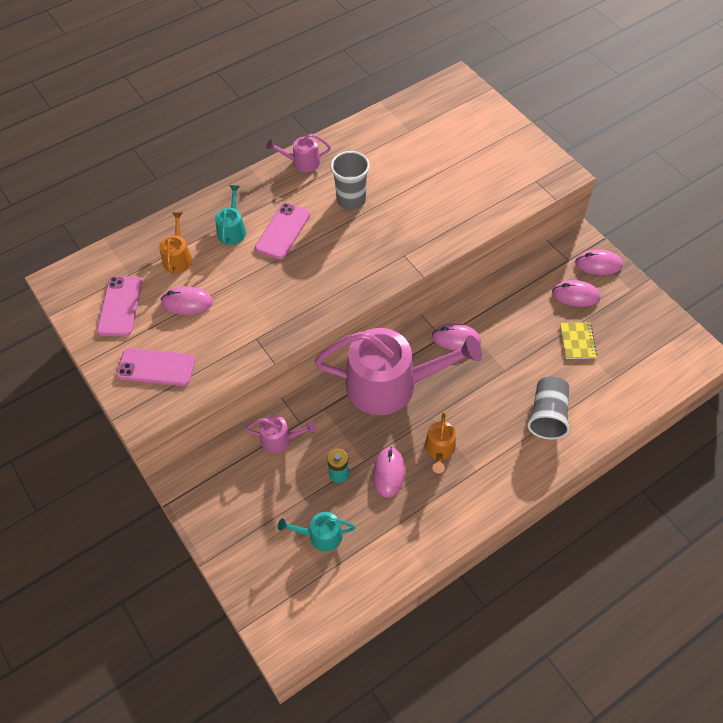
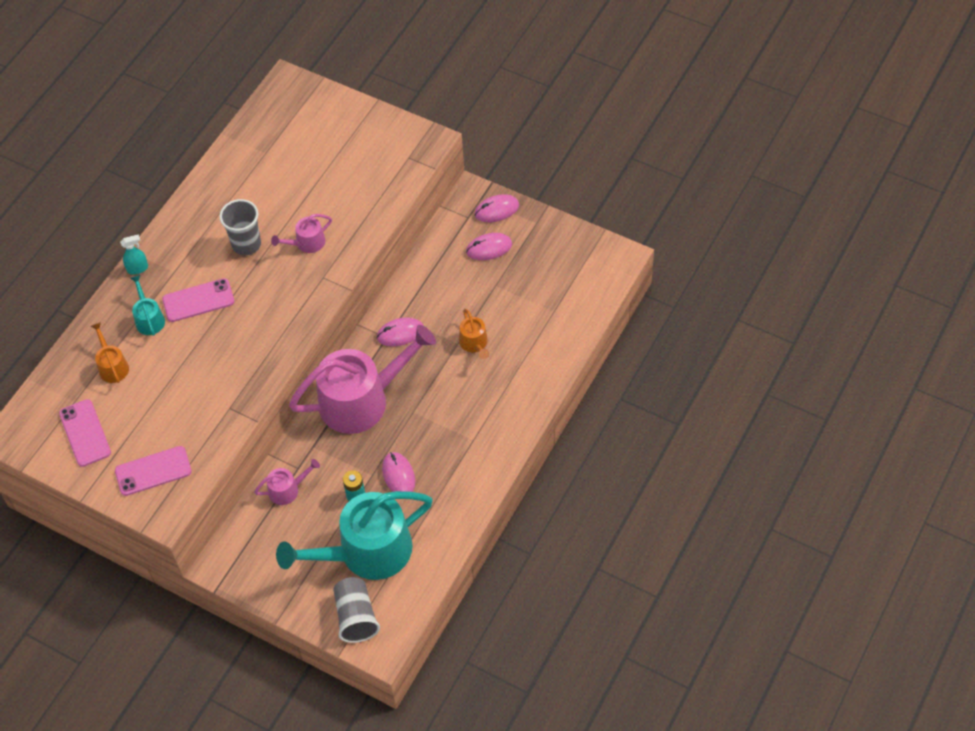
camera: 25 degrees left, 0 degrees up
(187, 302) = (146, 403): pink mouse -> none
(248, 184) = (138, 268): none -> turquoise spray bottle
(283, 231) = (198, 300): pink phone -> pink phone turned 75 degrees clockwise
(302, 162) = (179, 226): pink watering can -> pink watering can (307, 243)
(321, 535) = (367, 551): turquoise watering can -> turquoise watering can, size x2.31
(439, 449) = (433, 436): orange watering can -> orange watering can (474, 343)
(547, 415) = (512, 367): grey cup -> grey cup (356, 616)
(577, 341) = (509, 290): yellow notebook -> none

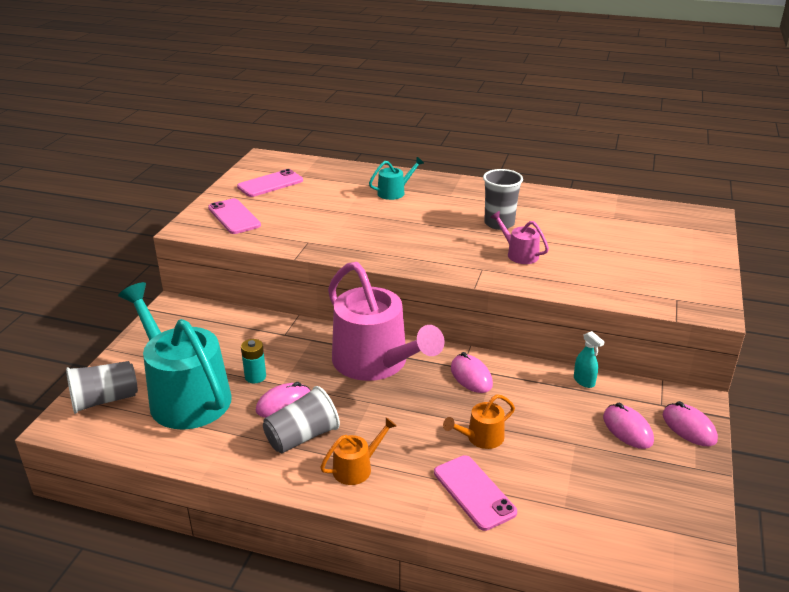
camera: 75 degrees right, 25 degrees down
(112, 366) = (340, 185): orange watering can -> orange watering can (356, 468)
(138, 268) = (445, 180): turquoise spray bottle -> turquoise spray bottle (584, 381)
(198, 300) = (423, 210): pink phone -> pink phone (474, 492)
(287, 490) = (258, 332): pink watering can -> none
(443, 465) = (302, 437): none -> grey cup

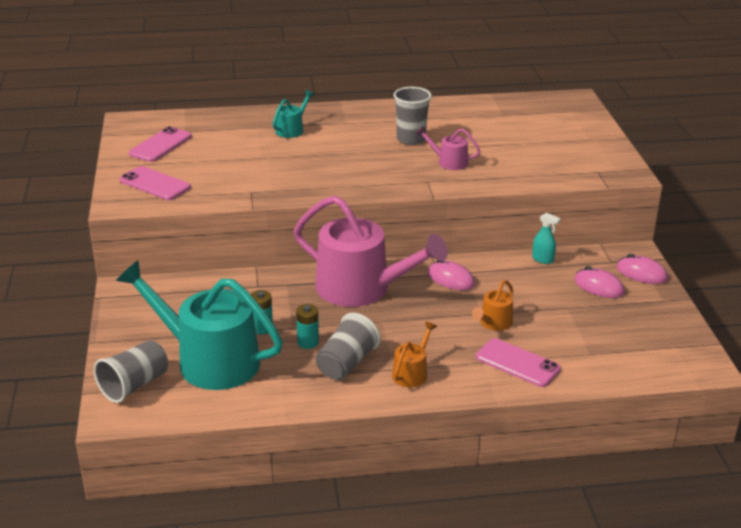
camera: 25 degrees left, 0 degrees up
(284, 404) = (308, 342): pink mouse -> turquoise battery

